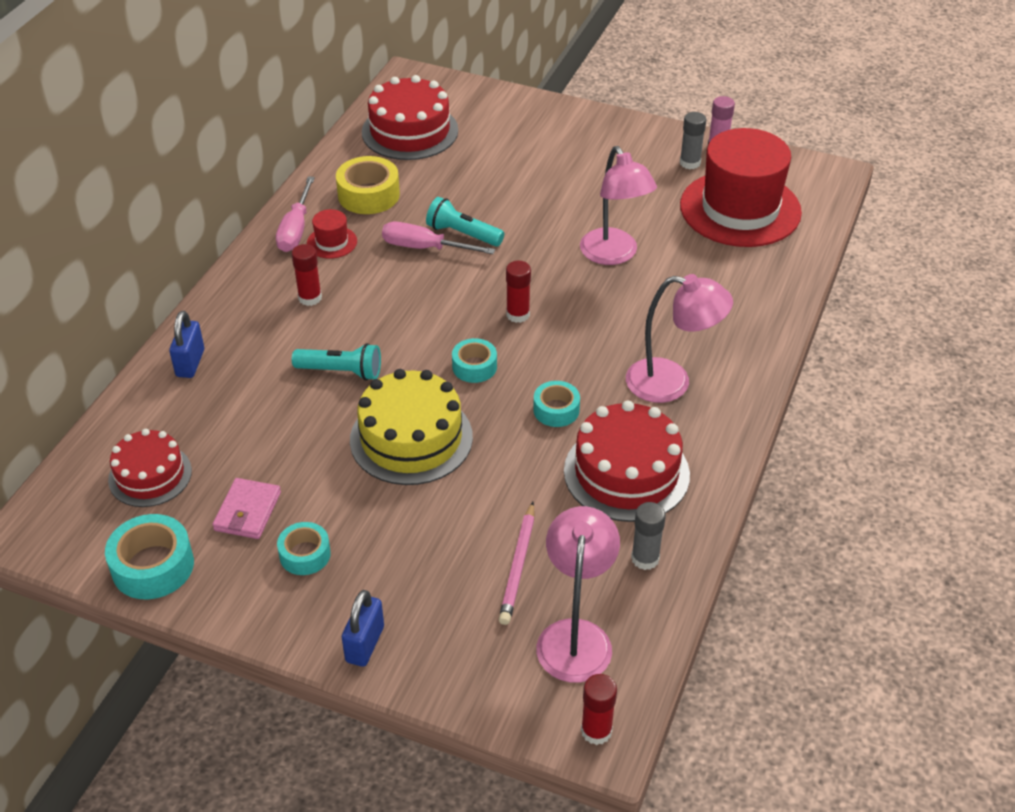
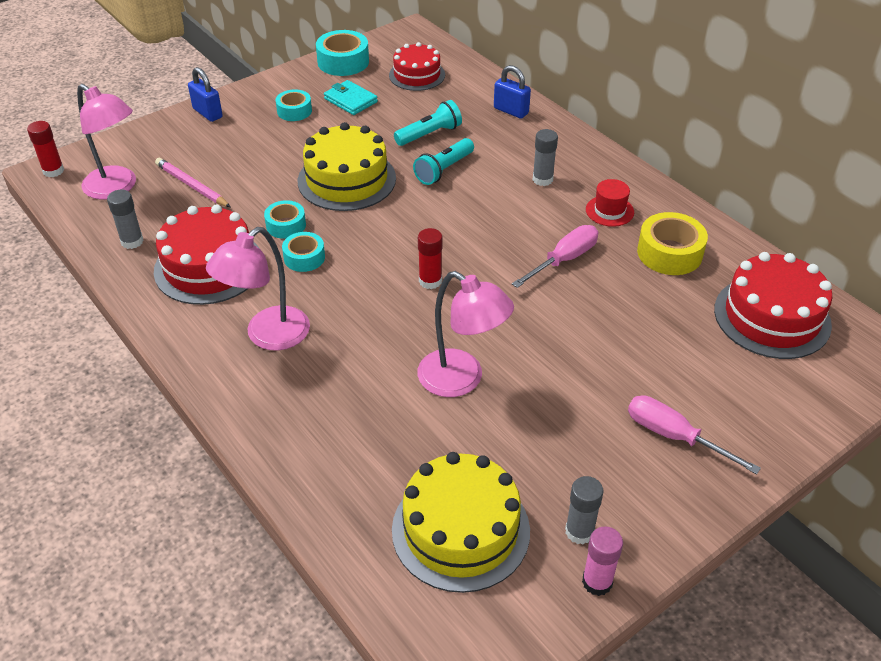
camera: 120 degrees right, 0 degrees up
(247, 511) = (350, 100): pink wallet -> turquoise wallet
(296, 229) = (642, 197): pink screwdriver -> pink screwdriver (674, 436)
(310, 298) = (542, 179): red glue stick -> grey glue stick
(462, 234) = (568, 290): turquoise flashlight -> turquoise flashlight (429, 134)
(474, 367) = (390, 234): turquoise tape -> turquoise tape (286, 225)
(614, 255) = (461, 380): pink lamp -> pink lamp turned 150 degrees counterclockwise
(740, 209) = (460, 530): red hat -> yellow cake

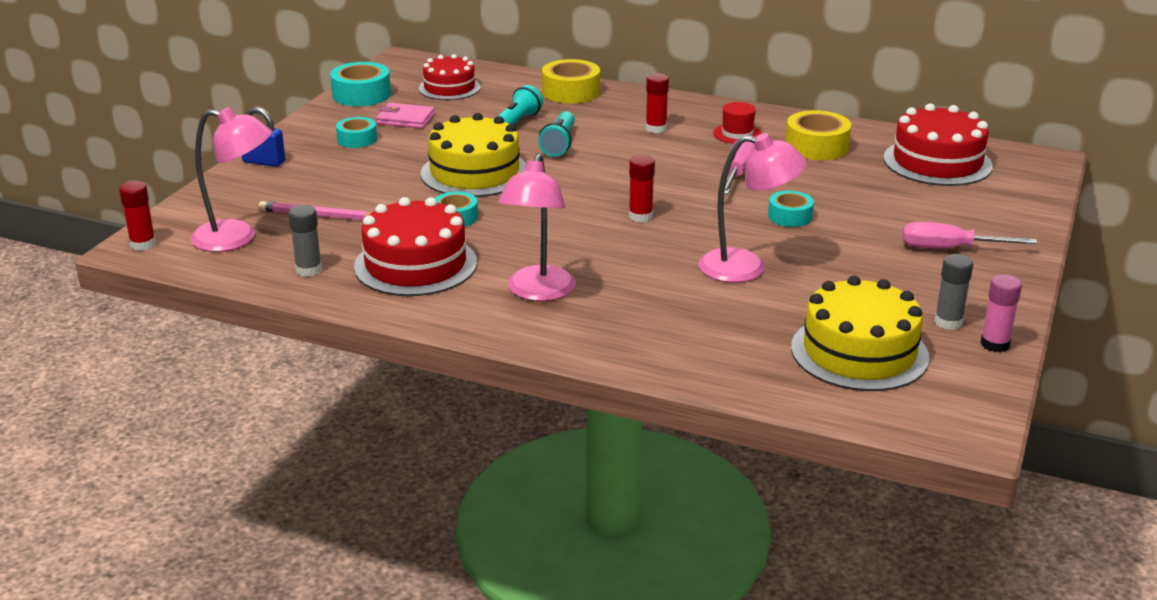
camera: 30 degrees left, 15 degrees down
(304, 257) = (503, 233): turquoise tape -> turquoise tape (790, 216)
(350, 100) = (405, 119): turquoise wallet -> pink wallet
(511, 111) = (571, 92): blue padlock -> yellow tape
(542, 179) = (656, 128): grey glue stick -> red glue stick

